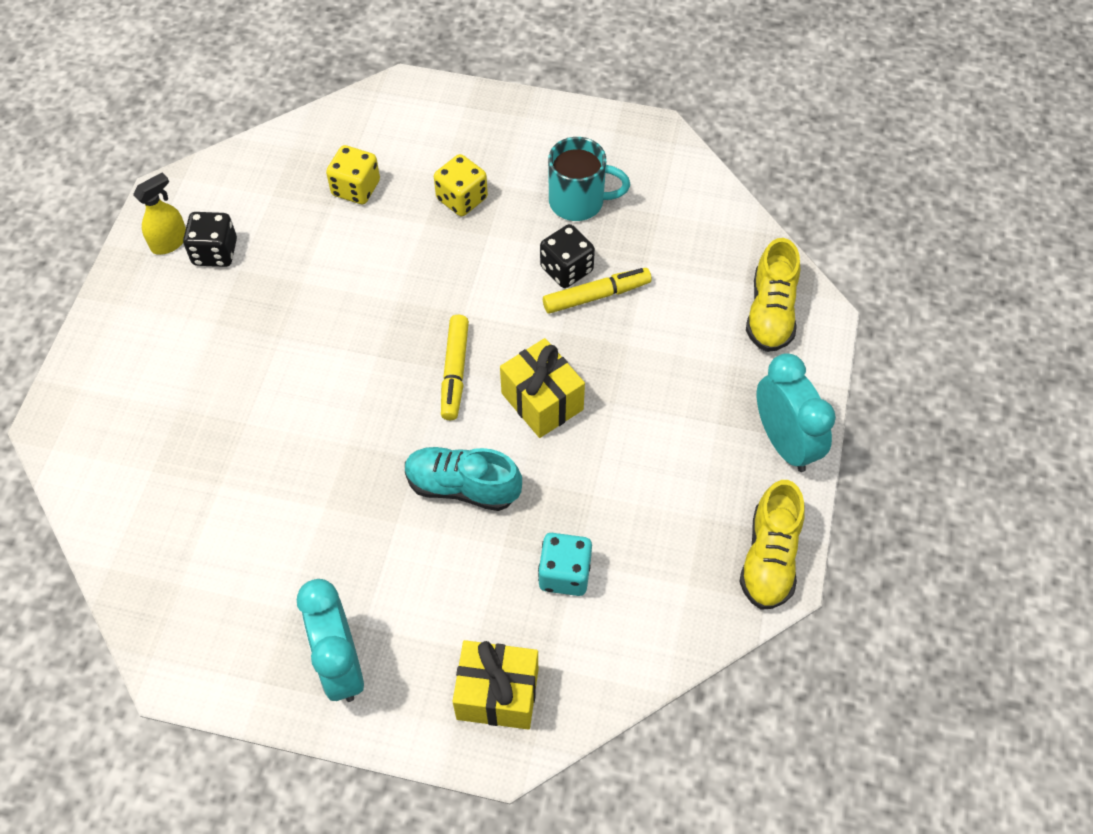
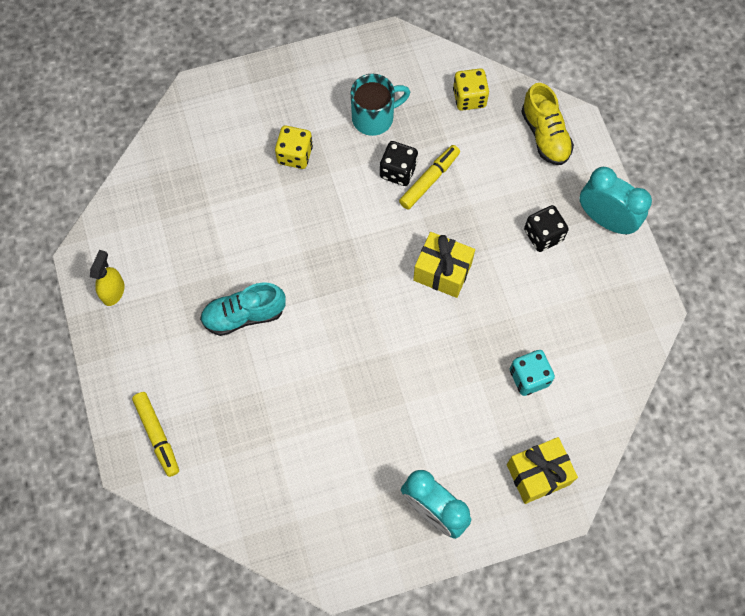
camera: 30 degrees left, 10 degrees up
(215, 252) = (151, 282): black dice -> black dice (543, 235)
(356, 188) = (216, 184): yellow dice -> yellow dice (469, 98)
(455, 372) = (374, 282): yellow marker -> yellow marker (157, 435)
(462, 487) = (430, 356): turquoise shoe -> turquoise shoe (244, 315)
(769, 558) = (641, 300): yellow shoe -> none

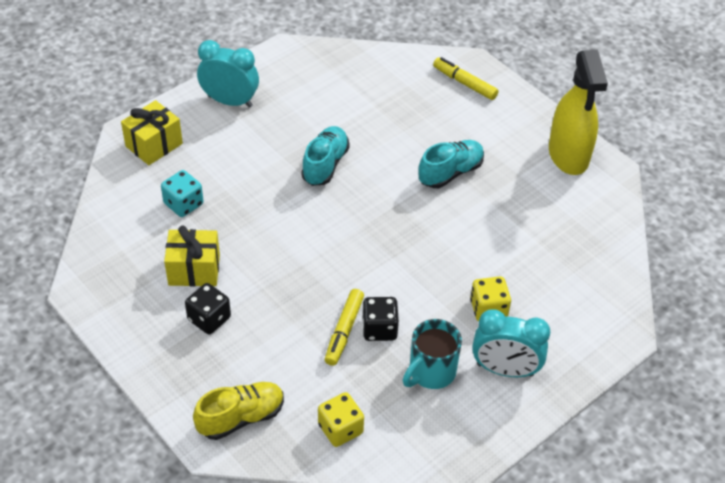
camera: 155 degrees right, 20 degrees down
(113, 291) = (568, 155): yellow spray bottle -> yellow spray bottle, size x2.08
(366, 375) = (325, 165): none -> turquoise shoe
(442, 272) = (294, 257): yellow gift -> yellow gift (194, 270)
(545, 135) = (241, 417): yellow shoe -> yellow shoe turned 105 degrees clockwise
(605, 220) = (149, 354): turquoise clock -> turquoise clock (505, 370)

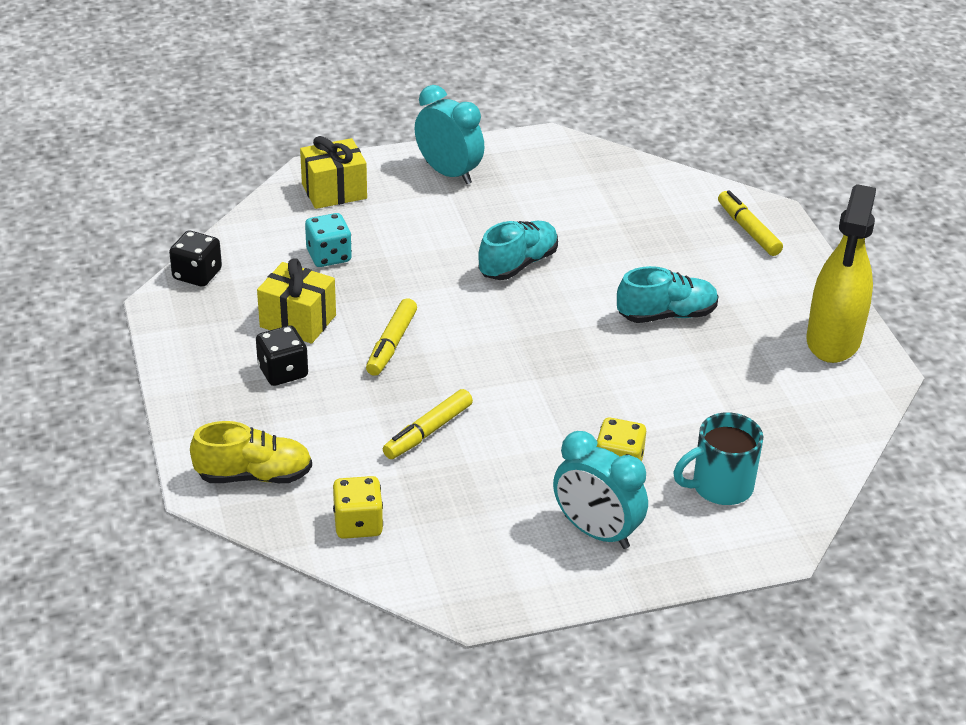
camera: 25 degrees right, 10 degrees down
(275, 265) = (391, 344): none -> yellow marker
(379, 329) = (471, 443): black dice -> black dice (197, 274)
(431, 372) = (503, 505): turquoise mug -> turquoise mug (719, 487)

